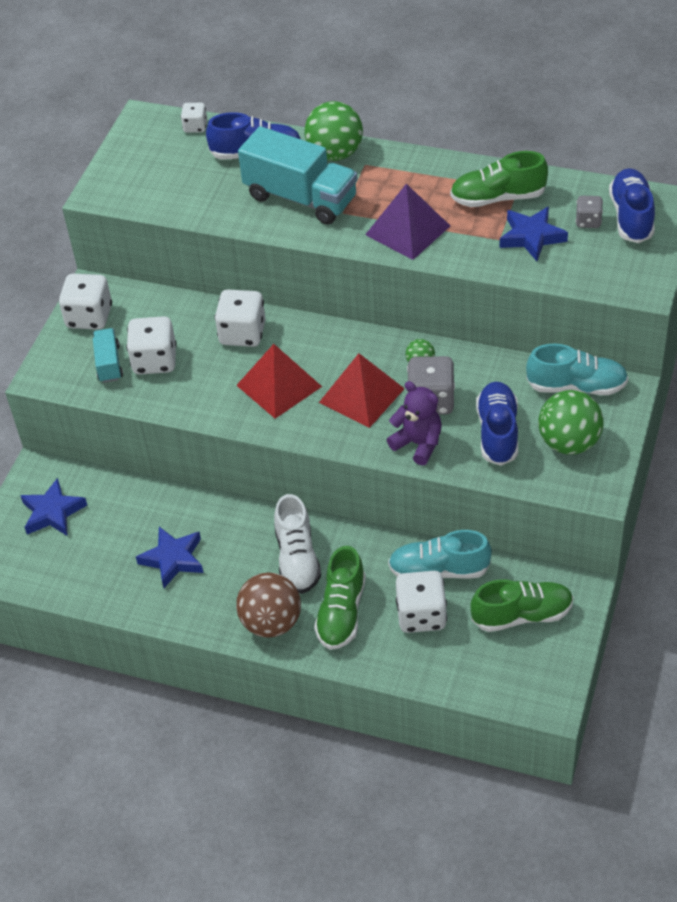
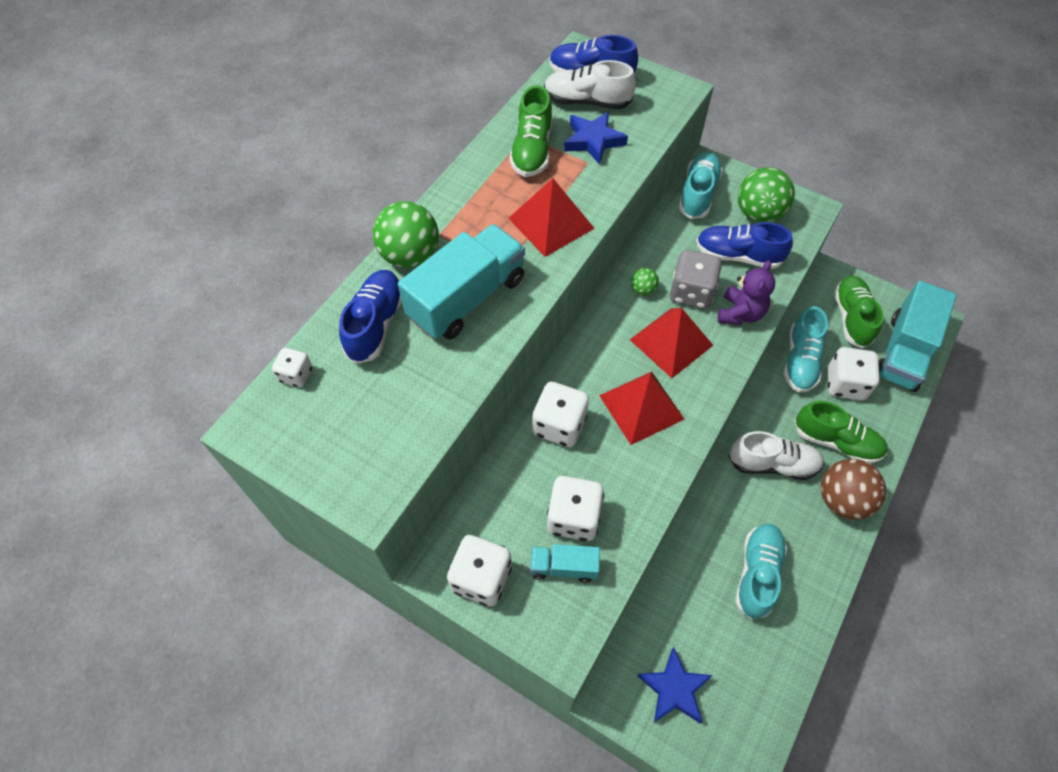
camera: 80 degrees left, 10 degrees up
(173, 559) = (757, 573): blue star -> turquoise shoe
(407, 230) = (551, 223): purple pyramid -> red pyramid
(418, 444) = (740, 313): purple teddy bear -> purple teddy bear turned 150 degrees clockwise
(488, 670) = (903, 352): none -> turquoise truck
(588, 221) = (587, 102): grey dice -> white shoe

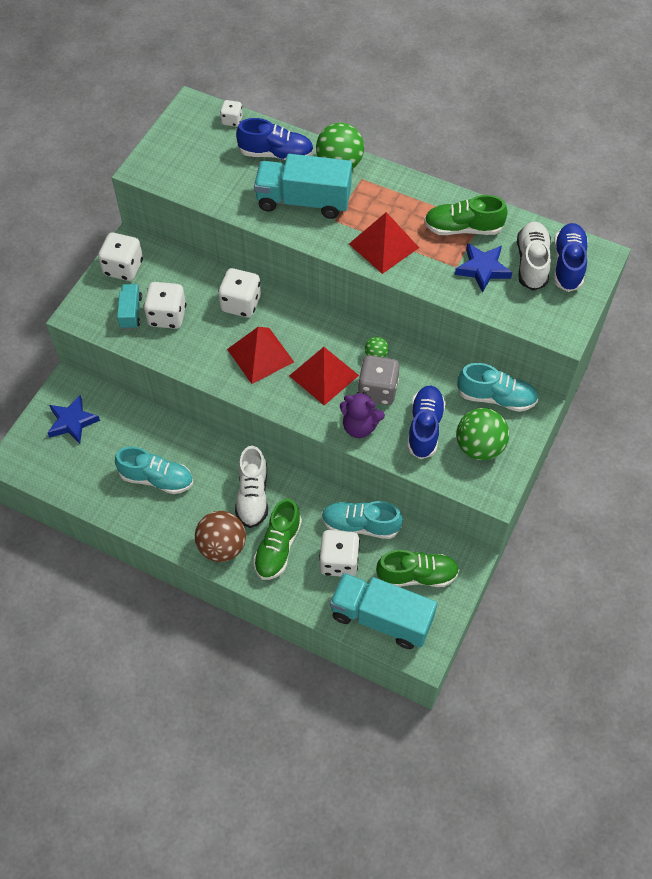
camera: 85 degrees right, 0 degrees up
(467, 298) = (303, 201): turquoise truck -> turquoise truck turned 150 degrees clockwise

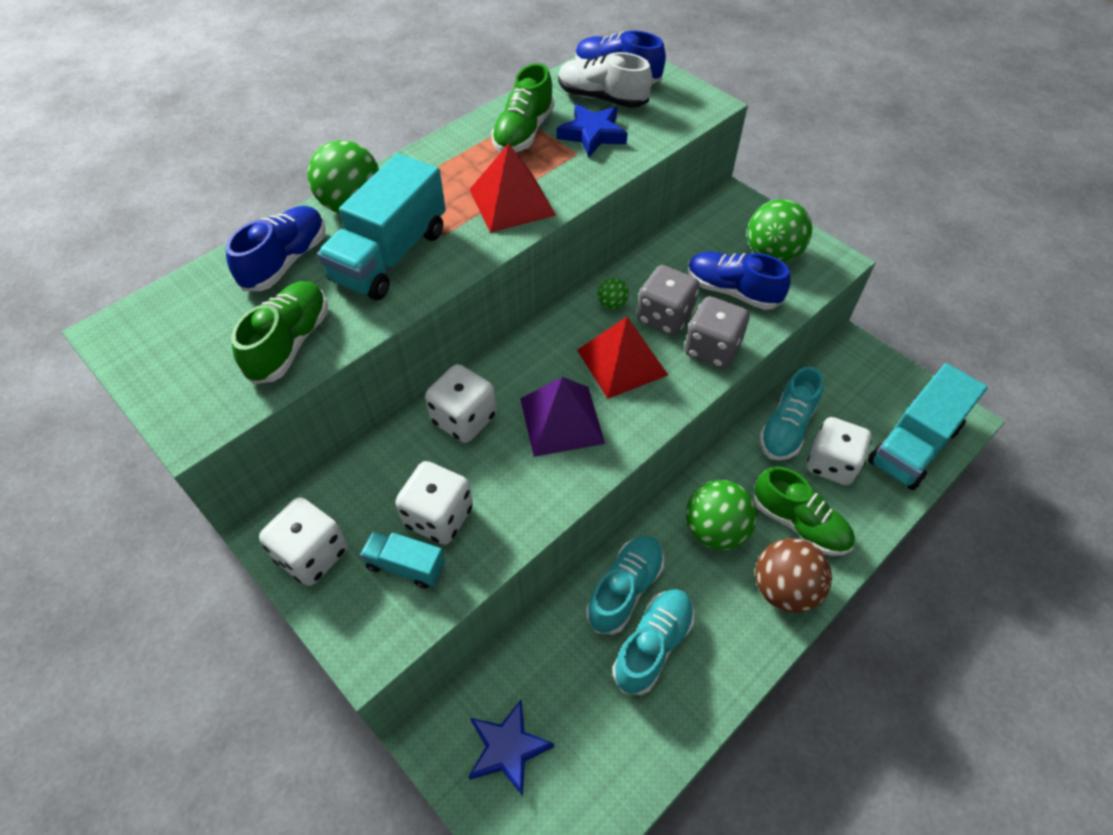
camera: 70 degrees left, 5 degrees down
(232, 120) = (183, 292): white dice -> none
(252, 496) = (715, 530): white shoe -> green ball
(260, 355) = (561, 420): red pyramid -> purple pyramid
(359, 426) = (712, 349): purple teddy bear -> grey dice
(417, 575) = (863, 395): green shoe -> green shoe (290, 343)
(496, 397) = (711, 223): turquoise shoe -> turquoise shoe (625, 589)

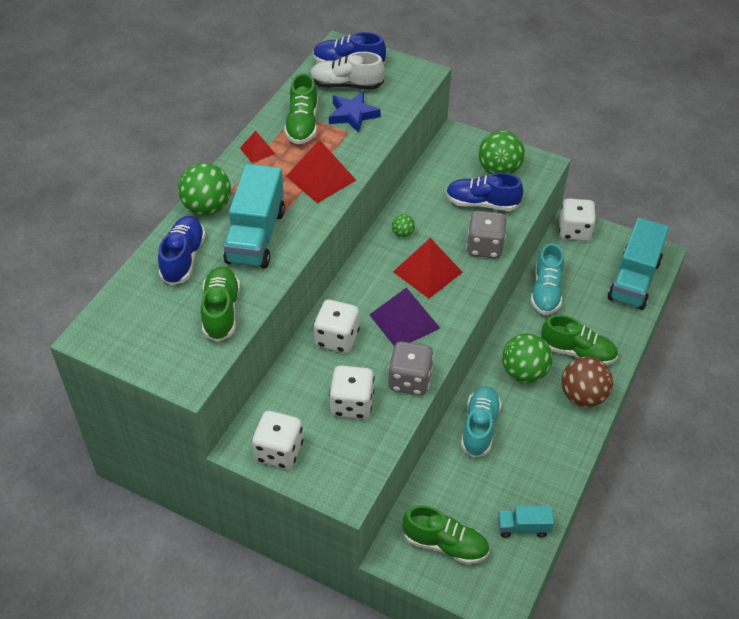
camera: 20 degrees left, 5 degrees down
(406, 566) = (345, 439): turquoise truck -> turquoise truck (523, 527)
(451, 151) = (257, 150): none -> red pyramid
(507, 748) = (445, 544): blue star -> green shoe
(653, 645) = (512, 455): turquoise shoe -> none
(664, 317) = (443, 233): grey dice -> grey dice (409, 380)
(831, 464) = (584, 307): white dice -> white dice (574, 231)

